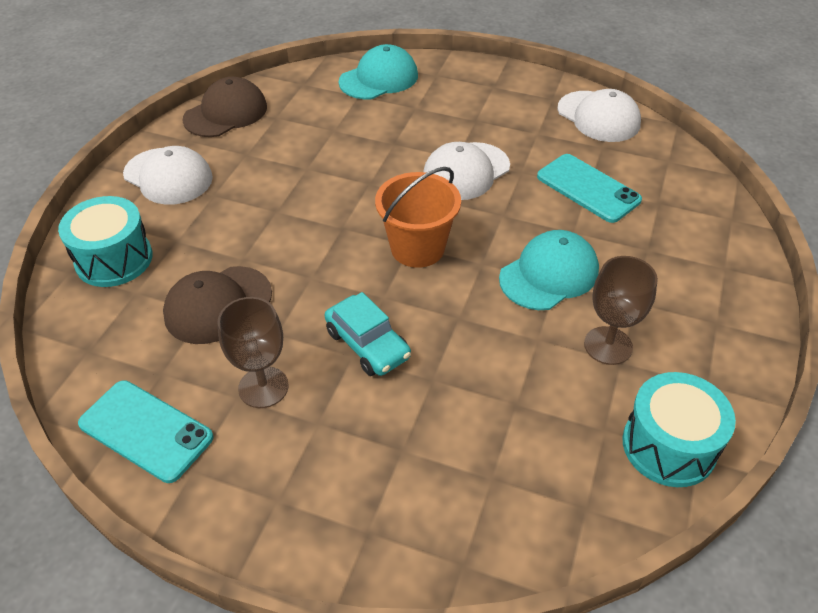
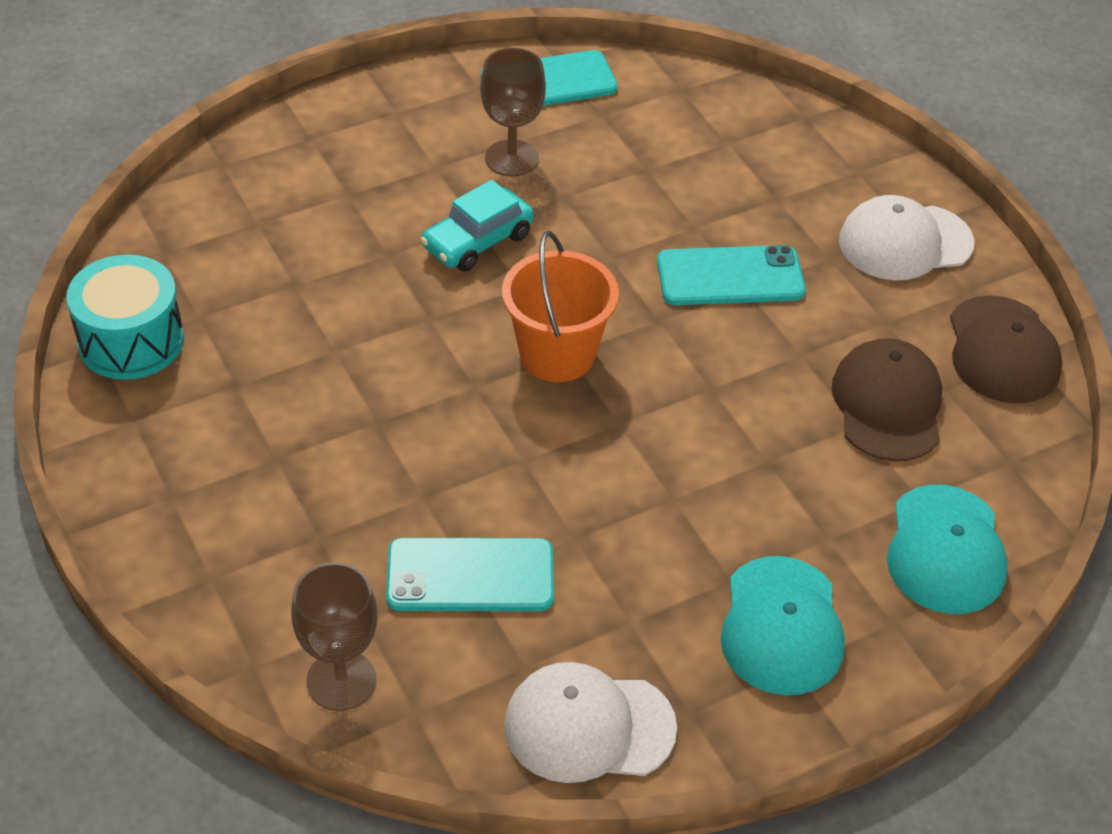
camera: 130 degrees right, 0 degrees up
(114, 259) = (794, 149): turquoise drum -> none
(218, 305) = (646, 181): brown cap -> brown cap (887, 404)
(273, 221) = (730, 277): none -> turquoise phone
(367, 344) = (477, 241): turquoise car -> turquoise car turned 45 degrees counterclockwise
(466, 171) = (635, 486): white cap -> none
(549, 274) = (394, 425): turquoise cap -> turquoise cap (781, 626)
(608, 345) = (262, 392): brown goblet -> brown goblet (341, 681)

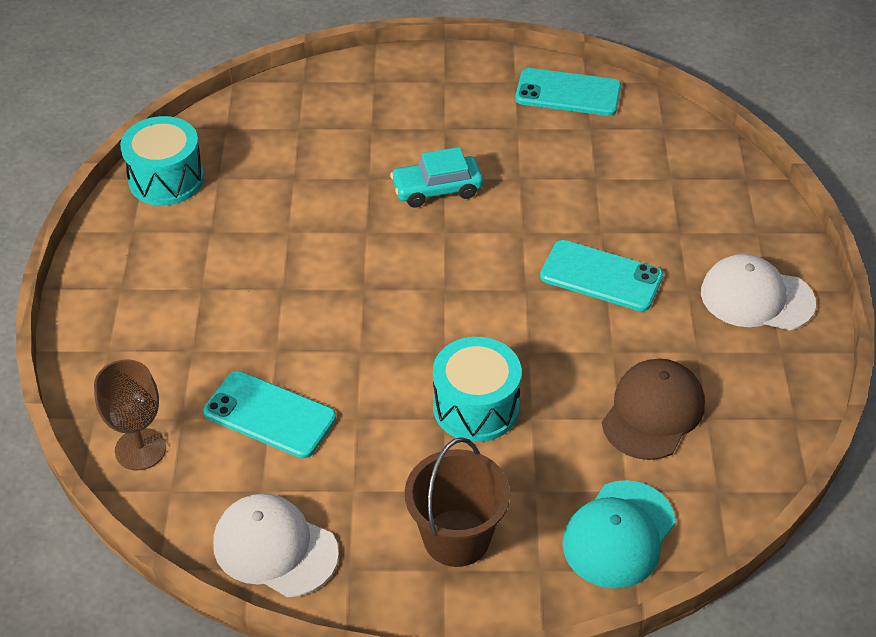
camera: 30 degrees right, 0 degrees up
(511, 158) = (502, 139): brown goblet -> none
(557, 354) = (436, 287): orange bucket -> none
(699, 473) = (476, 407): none -> turquoise drum
(781, 626) = (456, 538): turquoise cap -> brown bucket
(1002, 351) = (775, 406): brown cap -> none

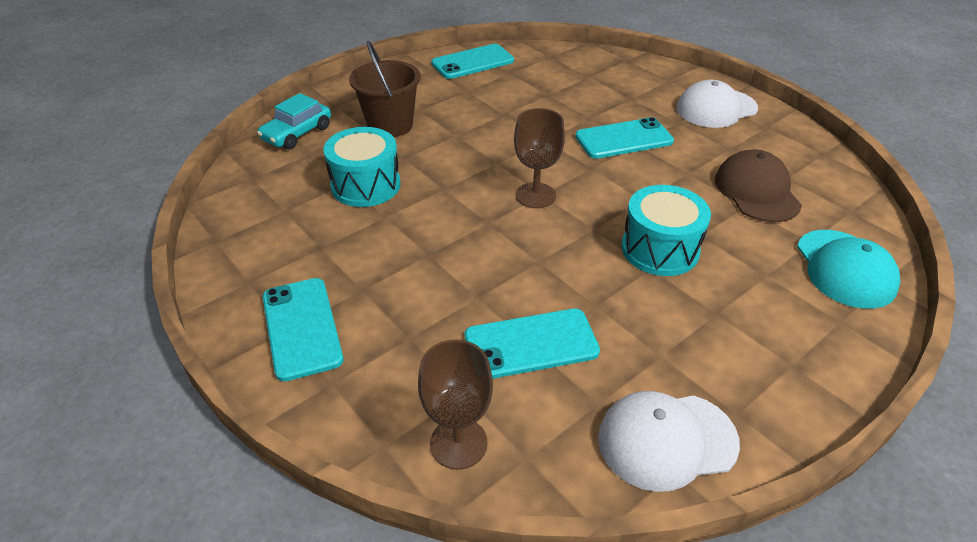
camera: 40 degrees left, 5 degrees down
(130, 294) = (301, 328): none -> turquoise phone
(166, 179) = (238, 232): turquoise drum -> turquoise drum (366, 185)
(436, 287) = (535, 195): none -> brown goblet
(437, 189) = (459, 143): turquoise car -> turquoise car (297, 133)
(456, 538) = (768, 338): brown bucket -> brown bucket (390, 125)

